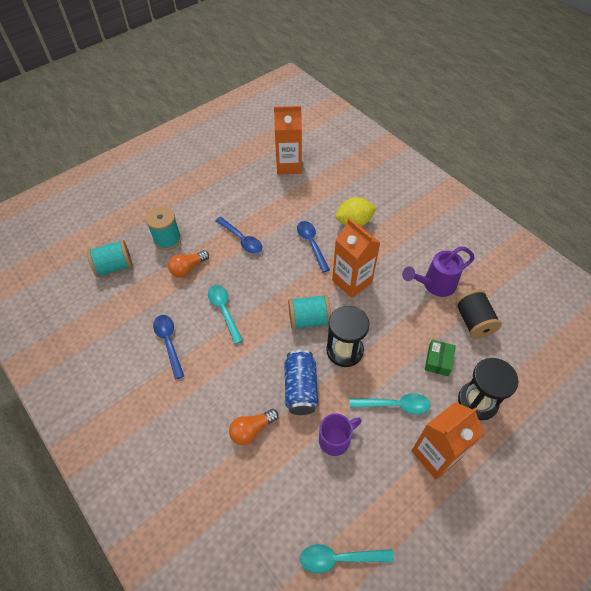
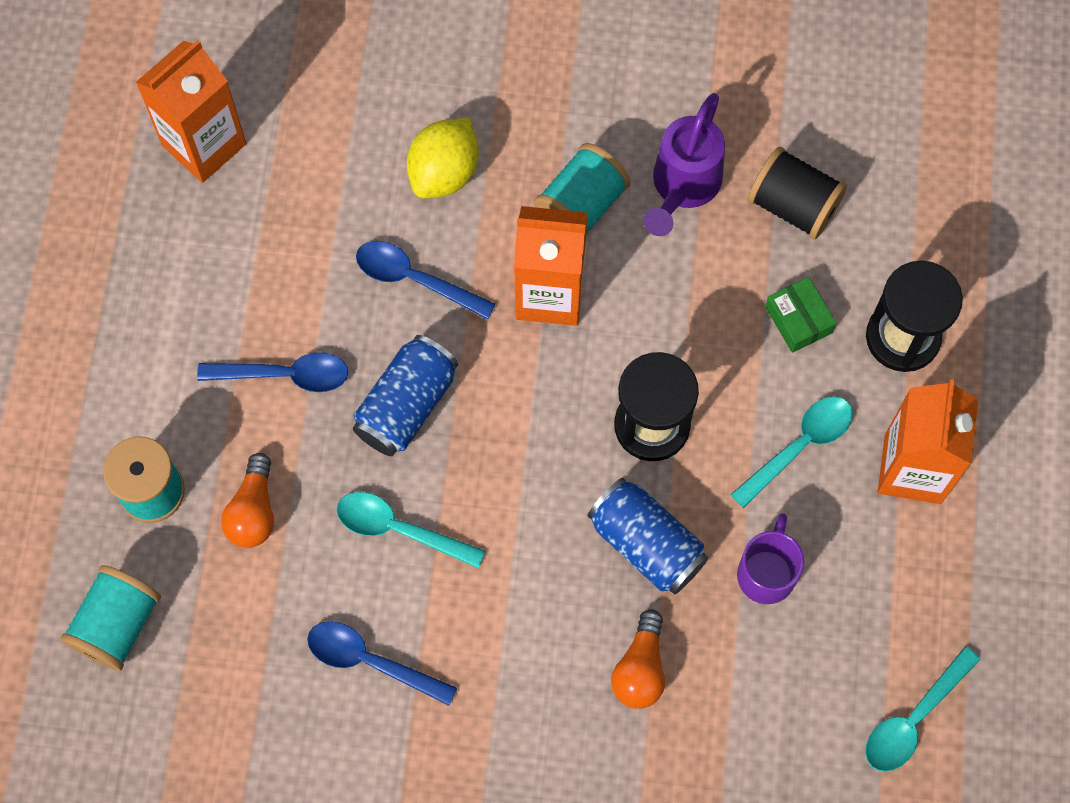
camera: 45 degrees left, 15 degrees up
(268, 277) = (407, 405): none -> blue can
(309, 319) = (549, 422): turquoise spool -> turquoise spool (581, 205)

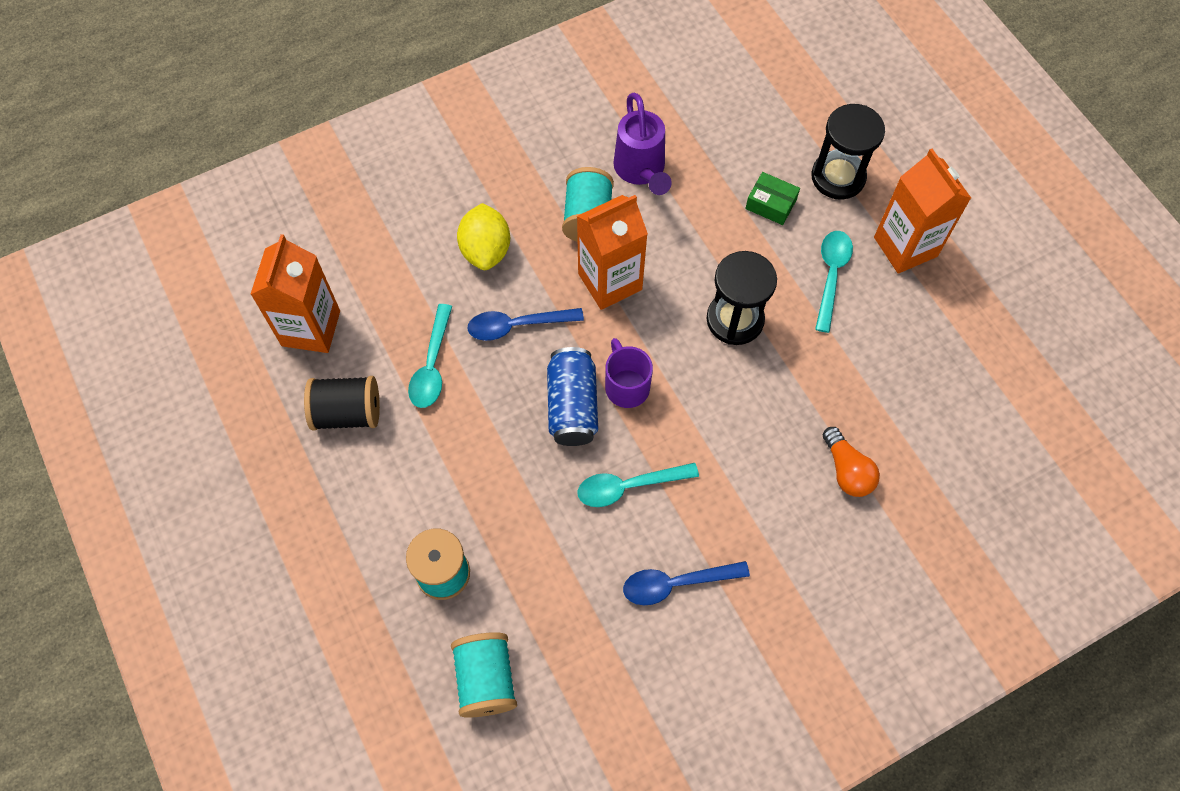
camera: 35 degrees left, 5 degrees down
(253, 511) = (523, 540): orange light bulb -> none
(285, 375) = (477, 438): blue spoon -> none
(646, 544) = (789, 392): blue can -> none
(766, 573) = (873, 361): purple mug -> purple mug (626, 386)
(793, 205) = (715, 142): black spool -> black spool (348, 412)
(913, 719) = (1026, 389): turquoise spoon -> turquoise spoon (432, 365)

